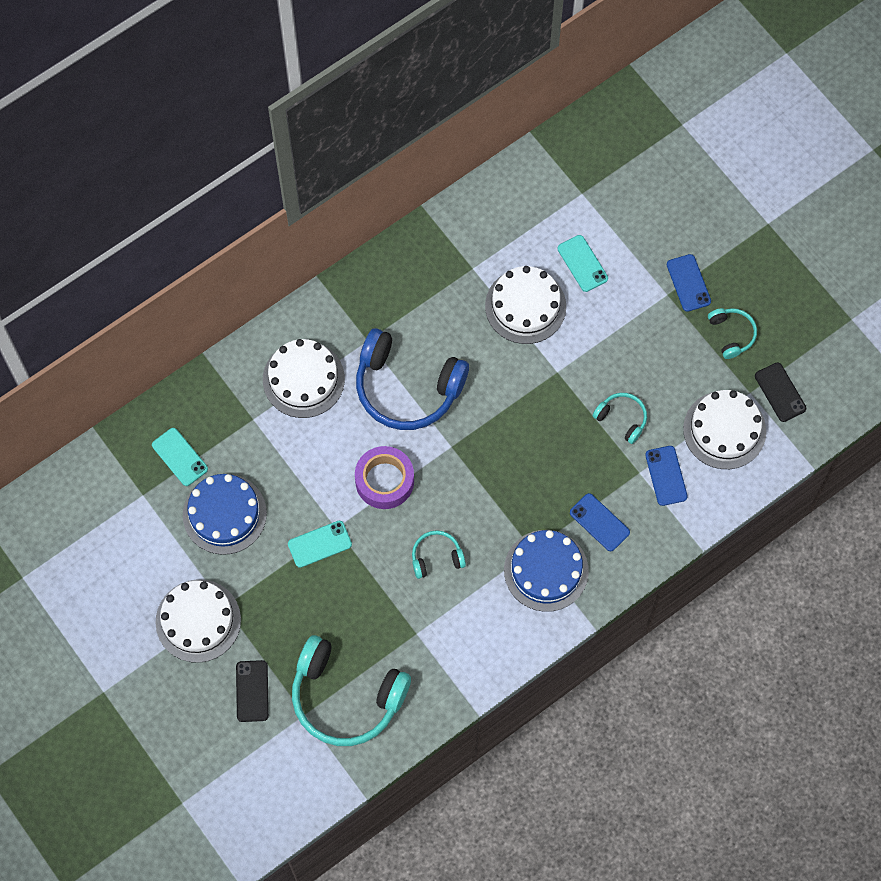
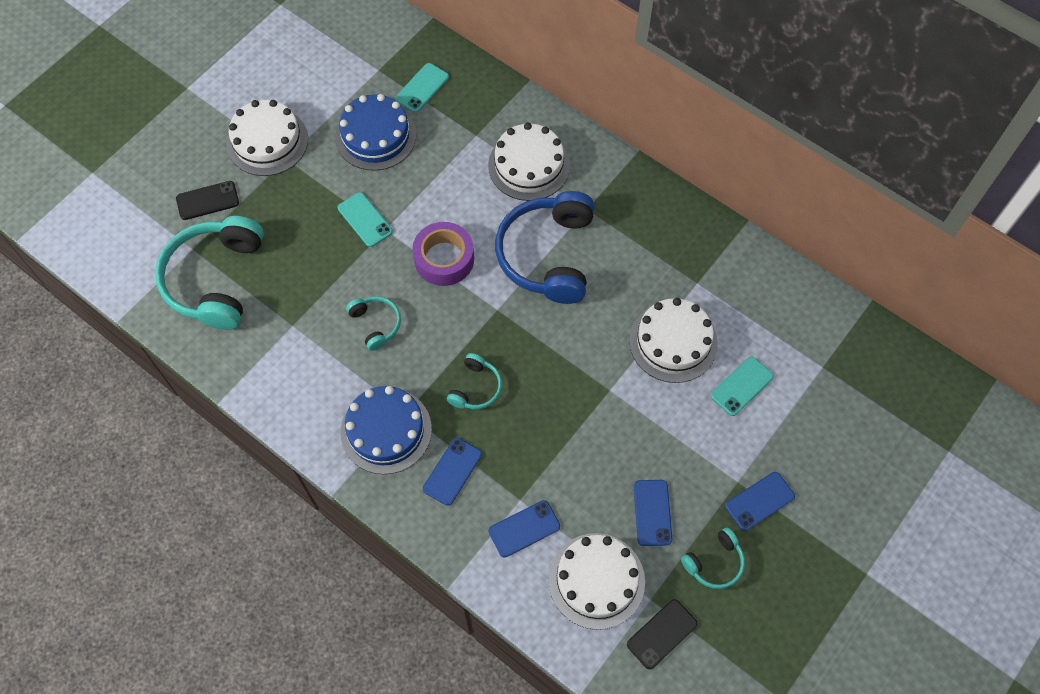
camera: 75 degrees right, 5 degrees down
(622, 419) = (576, 467): turquoise headphones -> turquoise headphones (475, 388)
(677, 369) = (652, 512): none -> blue phone

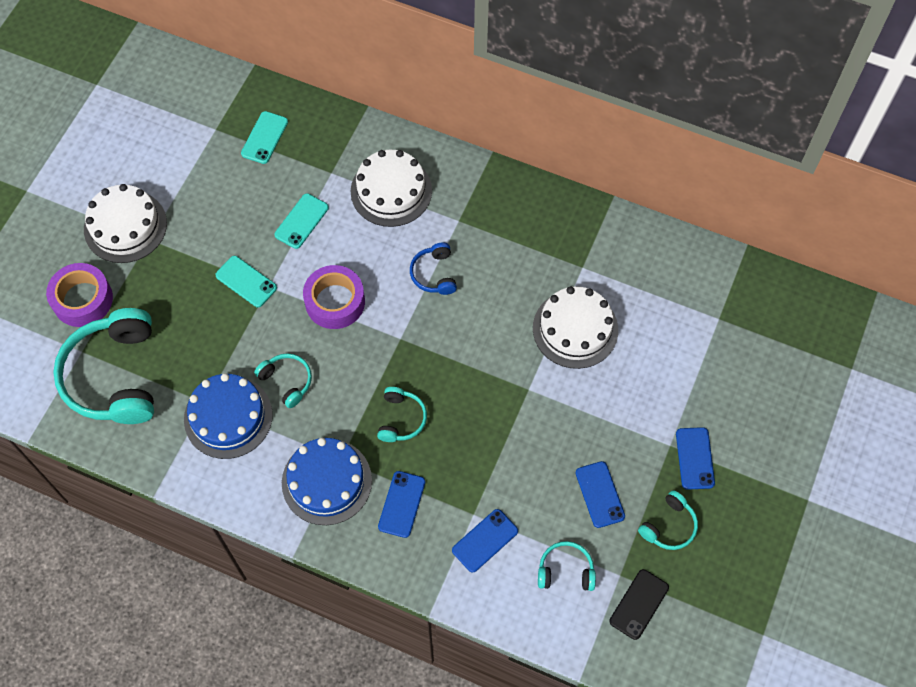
camera: 15 degrees left, 0 degrees up
(207, 201) = (82, 299): black phone -> purple tape
(376, 136) = (232, 196): blue cake -> blue cake (228, 417)
(548, 255) = (434, 274): blue headphones -> blue headphones, size x0.47
(596, 580) = (565, 571): white cake -> turquoise headphones
(741, 386) = (650, 355): turquoise phone -> turquoise phone (301, 221)
(759, 501) = (694, 458): blue phone -> blue phone turned 45 degrees counterclockwise

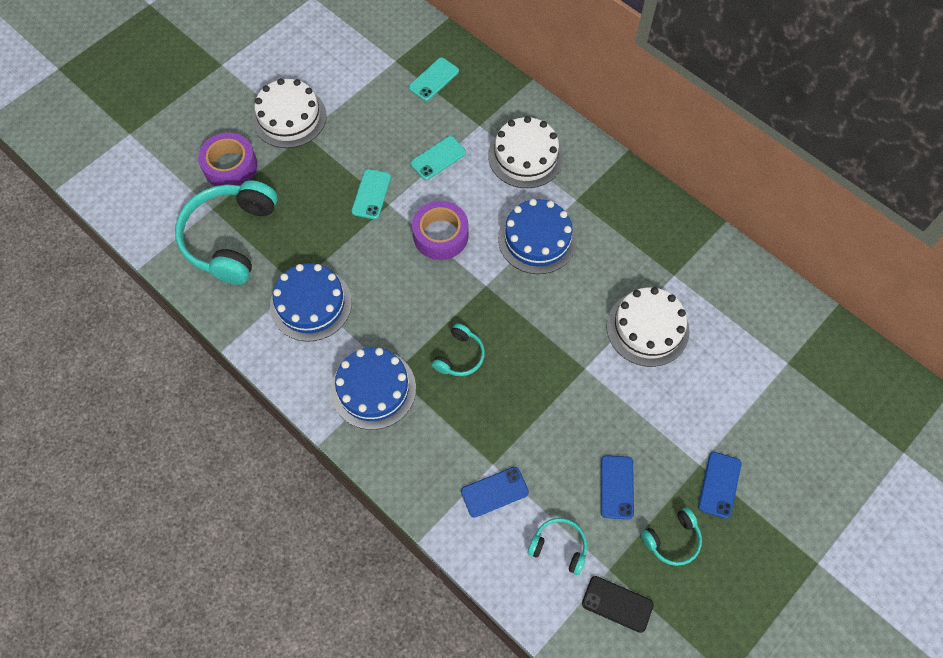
camera: 20 degrees right, 0 degrees up
(246, 281) = (371, 194): turquoise phone -> turquoise phone turned 45 degrees clockwise
(287, 381) = (372, 290): turquoise headphones -> none
(402, 504) = (432, 432): blue phone -> none
(434, 274) = (537, 239): blue headphones -> blue cake
(639, 604) = (617, 604): black phone -> black phone turned 60 degrees clockwise

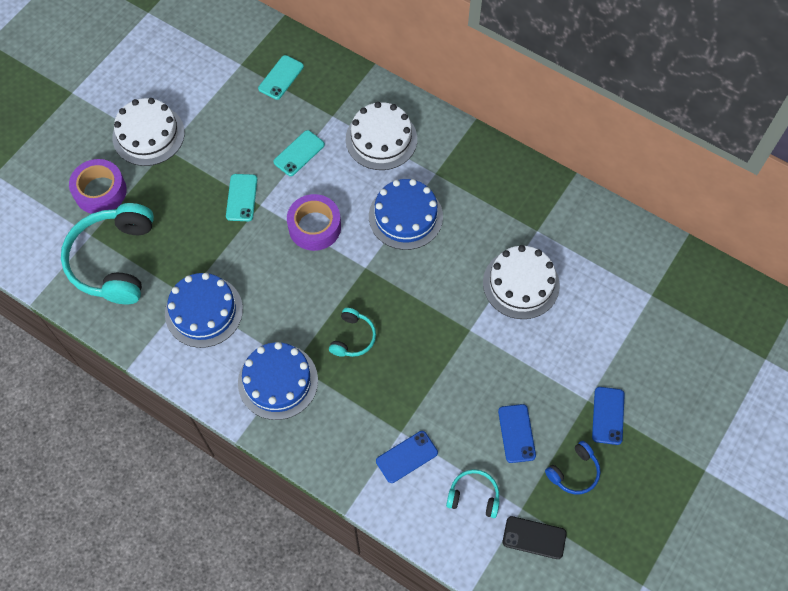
camera: 10 degrees left, 0 degrees up
(672, 540) = (574, 472): turquoise headphones -> blue headphones

